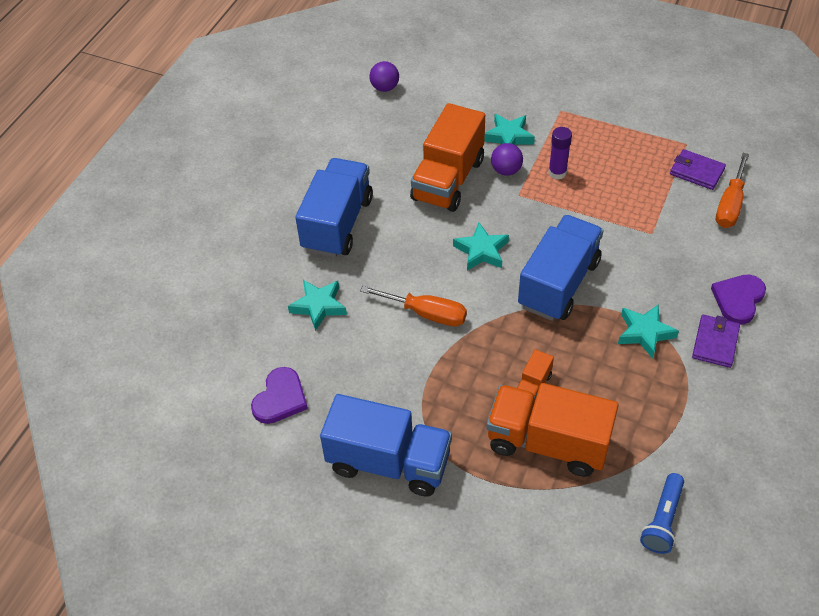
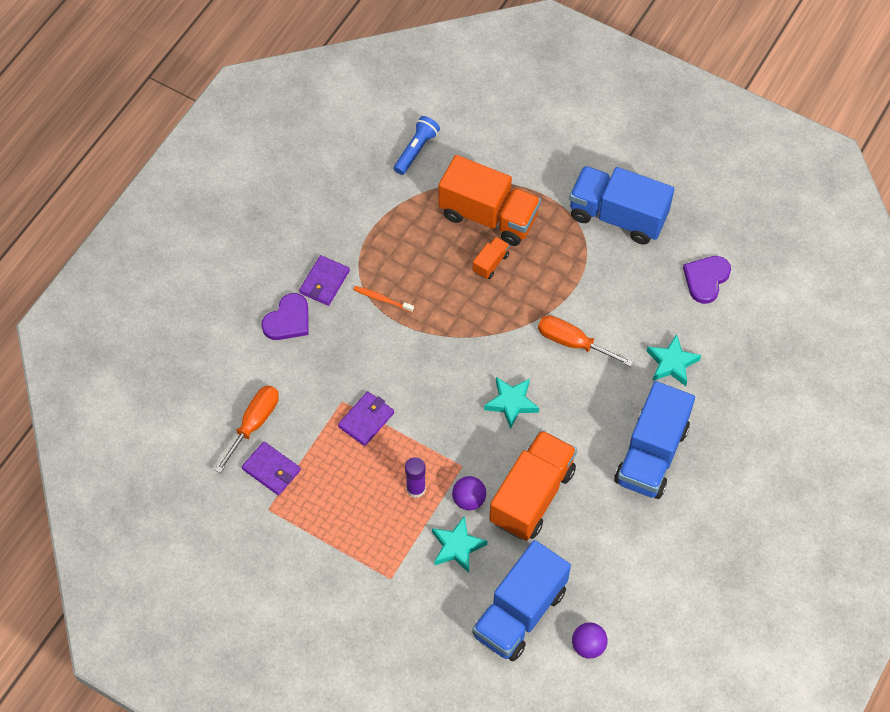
camera: 175 degrees left, 10 degrees up
(558, 284) = (446, 357): blue truck -> blue truck (519, 613)
(622, 220) = (366, 420): none -> purple wallet
(645, 333) = (382, 299): turquoise star -> orange toothbrush

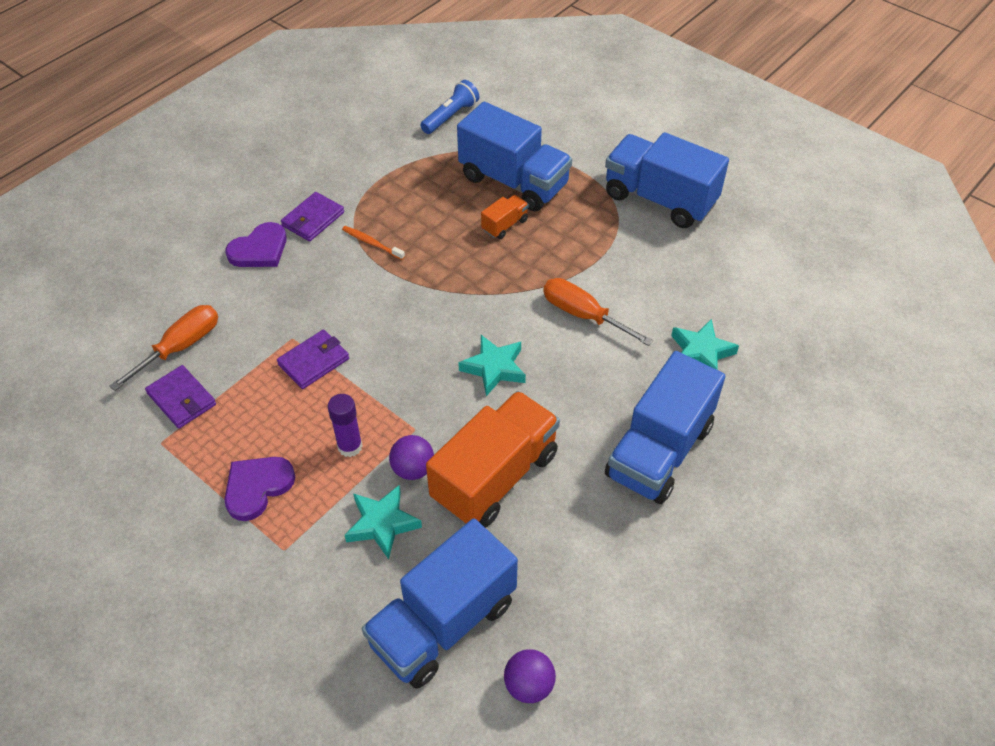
camera: 10 degrees right, 10 degrees down
(488, 216) = (513, 181): orange truck -> blue truck
(706, 279) = (754, 272): purple heart -> purple heart (257, 487)

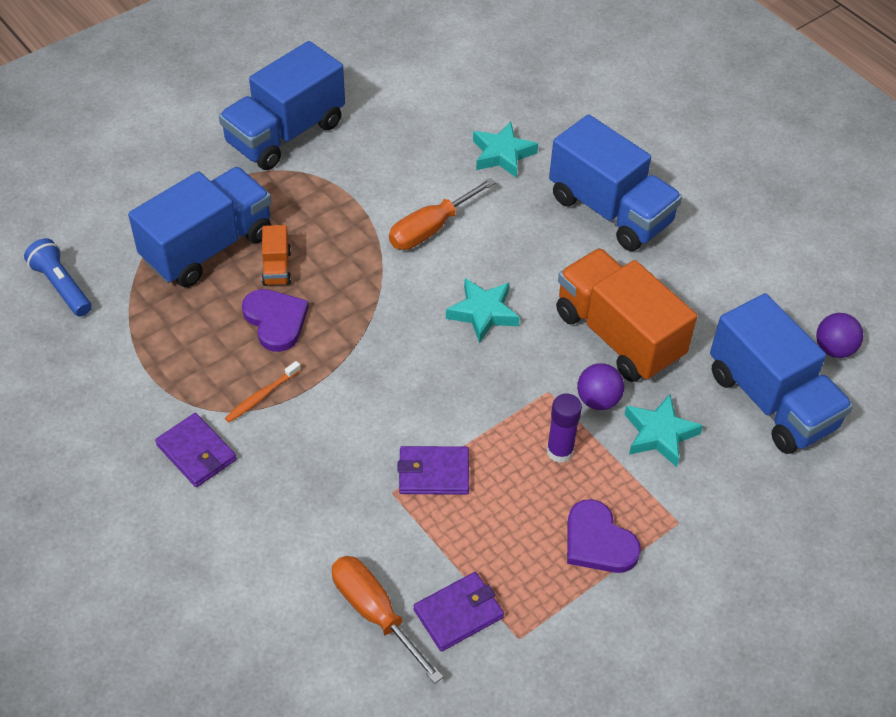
camera: 80 degrees left, 0 degrees up
(259, 249) = (231, 516): purple heart -> purple heart (275, 321)
(314, 361) = (433, 473): purple wallet -> purple wallet turned 60 degrees counterclockwise
(505, 225) = (277, 268): orange truck -> orange truck turned 150 degrees counterclockwise

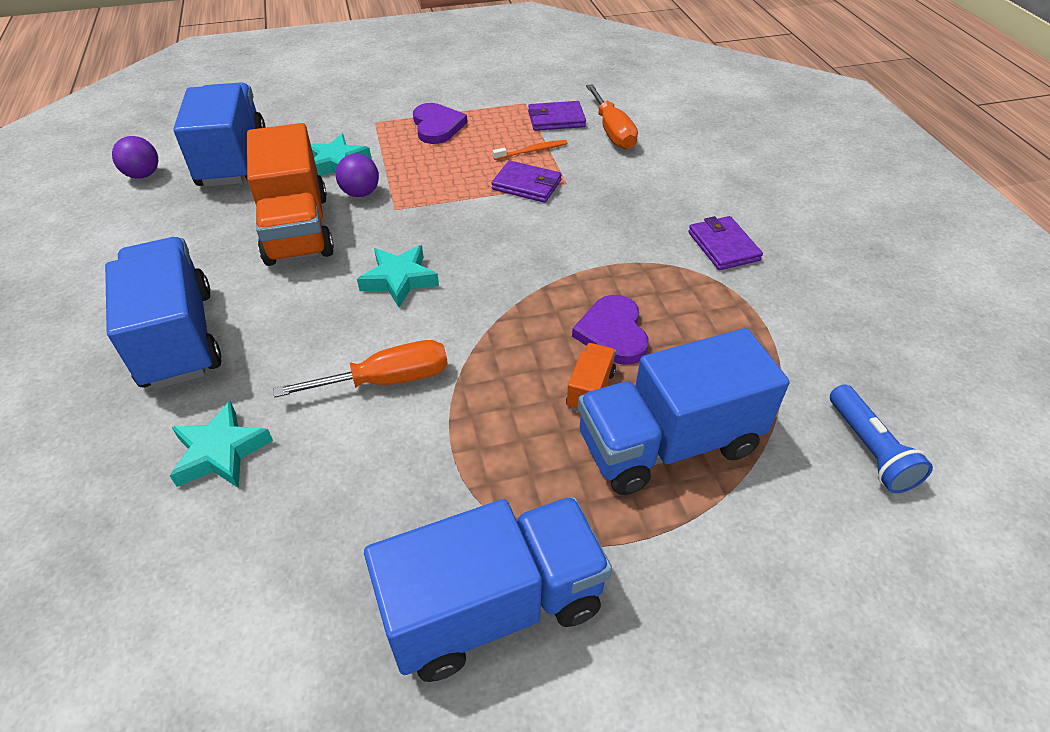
camera: 155 degrees left, 5 degrees down
(261, 396) = (651, 271): orange toothbrush -> orange toothbrush (532, 151)
(560, 451) = (420, 173): purple glue stick -> none

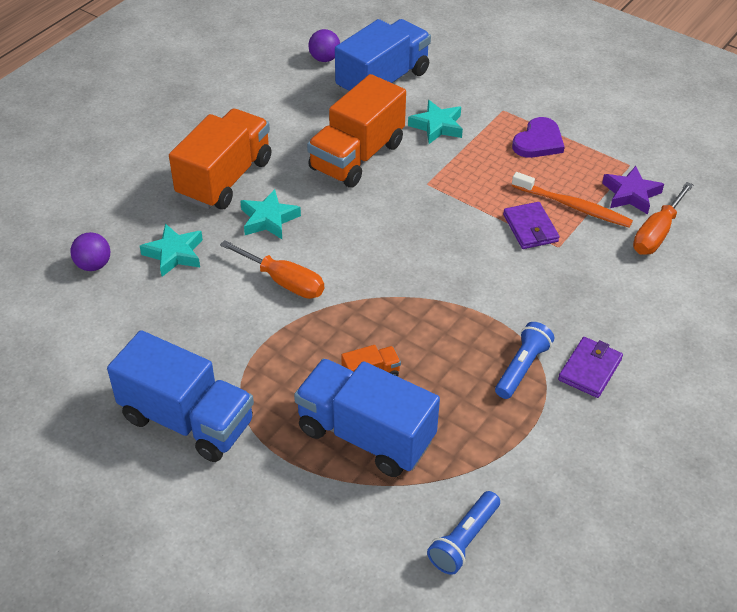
camera: 50 degrees right, 0 degrees up
(178, 338) = (225, 179): blue truck -> orange truck
(360, 193) = (422, 158): purple ball -> purple ball (93, 265)
(399, 280) = (366, 231): turquoise star -> turquoise star (268, 219)
(532, 151) = (573, 206): orange toothbrush -> orange toothbrush, size x1.72
(556, 119) = (630, 194): purple wallet -> purple star
(613, 333) = (431, 358): purple heart -> none
(683, 283) = (522, 368): none -> blue flashlight

